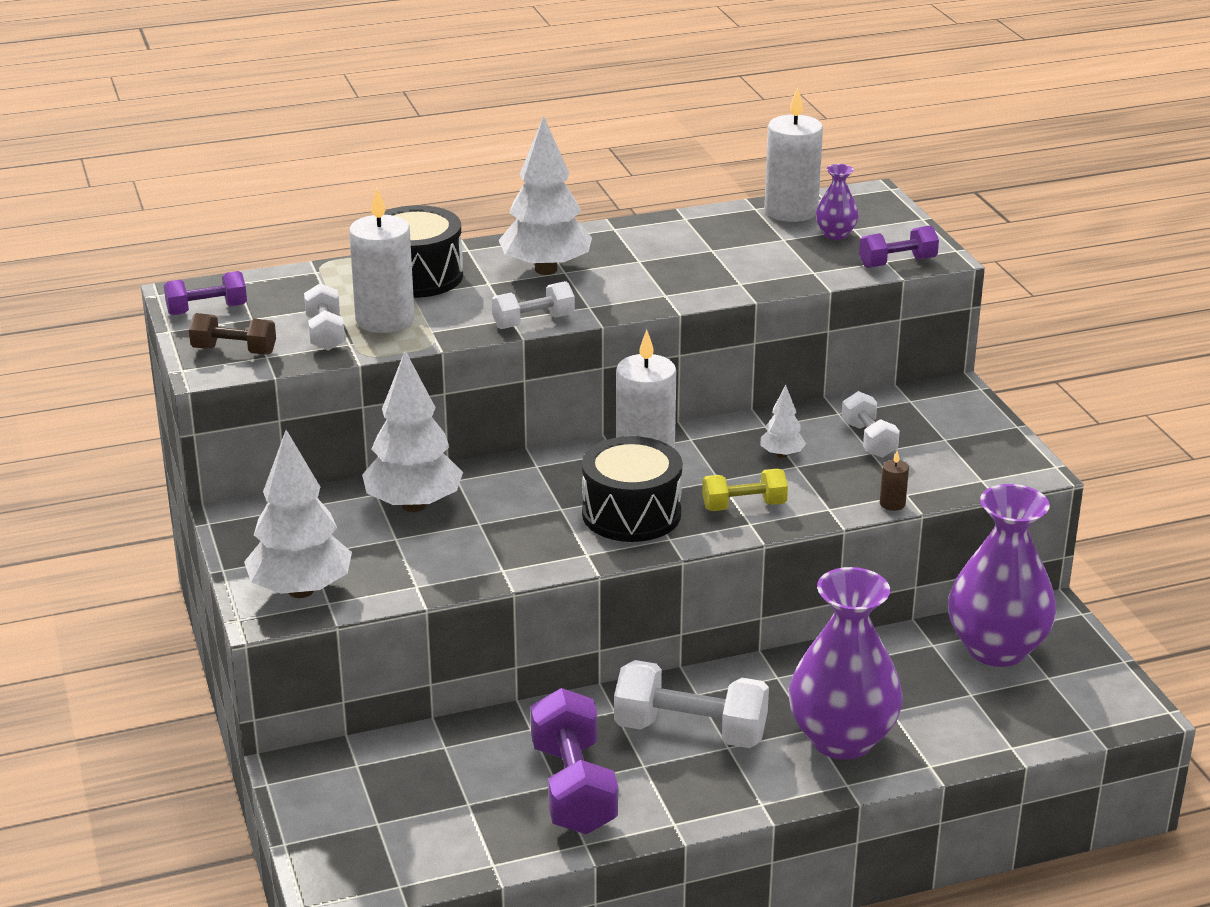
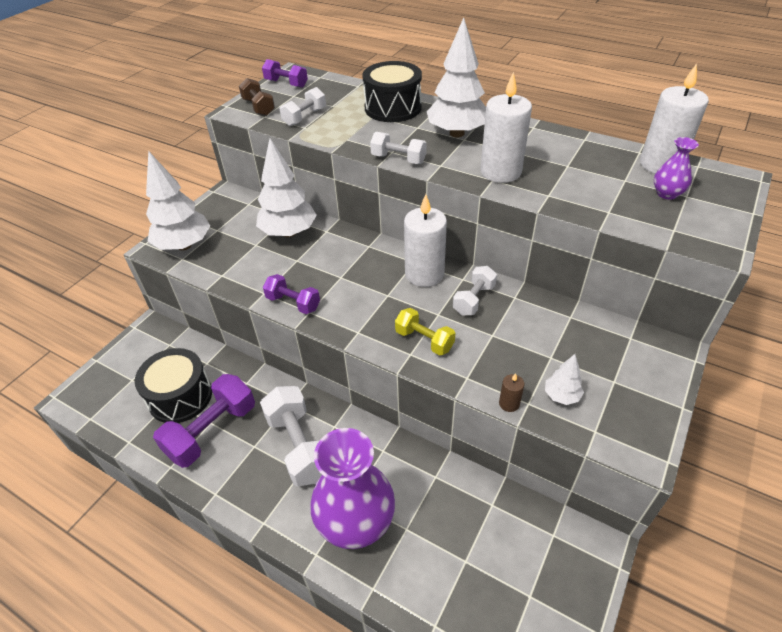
camera: 50 degrees right, 15 degrees up
(385, 320) = (339, 123): white candle -> white candle (500, 172)
(631, 514) = (364, 303): black drum -> black drum (180, 396)
(781, 455) = (495, 322): white tree -> white tree (561, 396)
(868, 440) = (562, 347): white dumbbell -> white dumbbell (474, 299)
(897, 263) = (680, 236): purple dumbbell -> purple dumbbell (293, 303)
(996, 649) = (526, 543): purple vase -> none

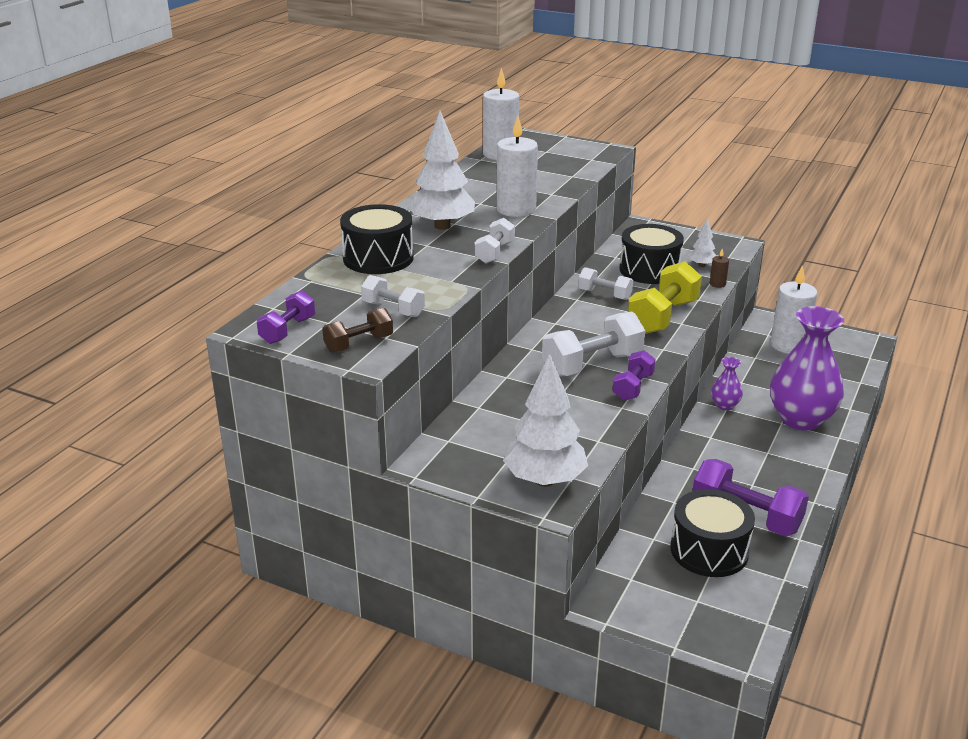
camera: 95 degrees left, 15 degrees down
(289, 232) = (511, 402): white tree -> none
(299, 446) = (740, 456): white dumbbell -> white dumbbell (592, 364)
(424, 274) = (573, 317): white candle -> white candle (788, 345)
(424, 340) = (663, 317): yellow dumbbell -> yellow dumbbell, size x1.73
(539, 342) = (649, 270): none -> black drum
(667, 194) = (544, 156): purple vase -> purple vase (725, 405)

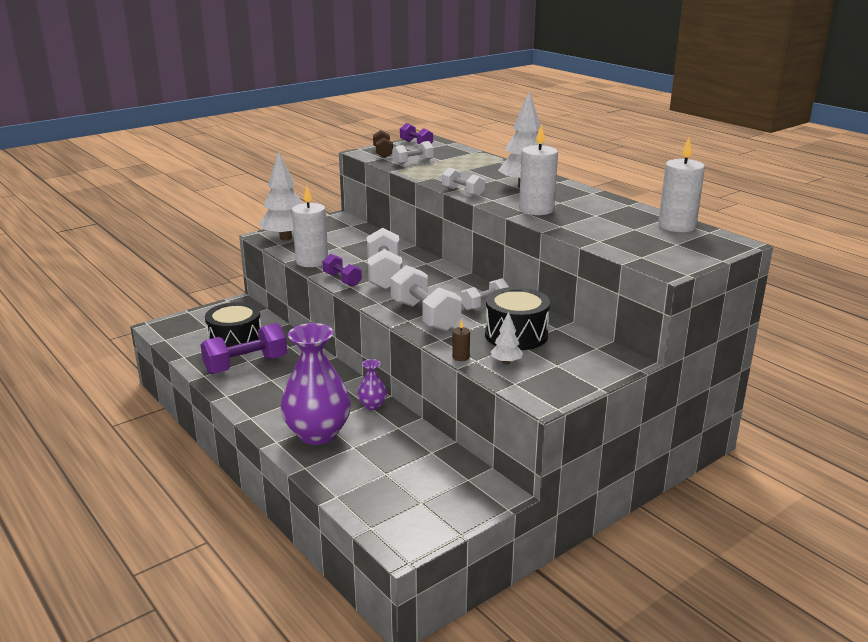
camera: 115 degrees right, 5 degrees down
(378, 258) = (487, 167): black drum -> none
(663, 317) = (425, 316): yellow dumbbell -> white dumbbell
(788, 345) = (437, 483): white candle -> white candle (312, 261)

